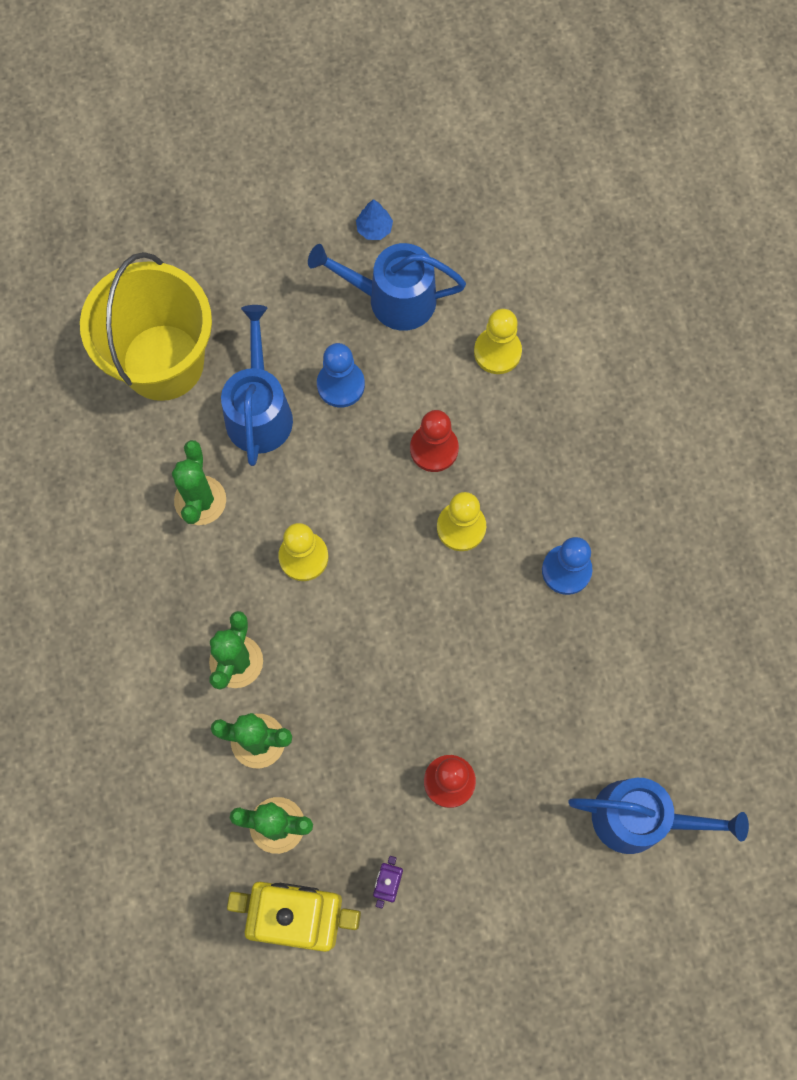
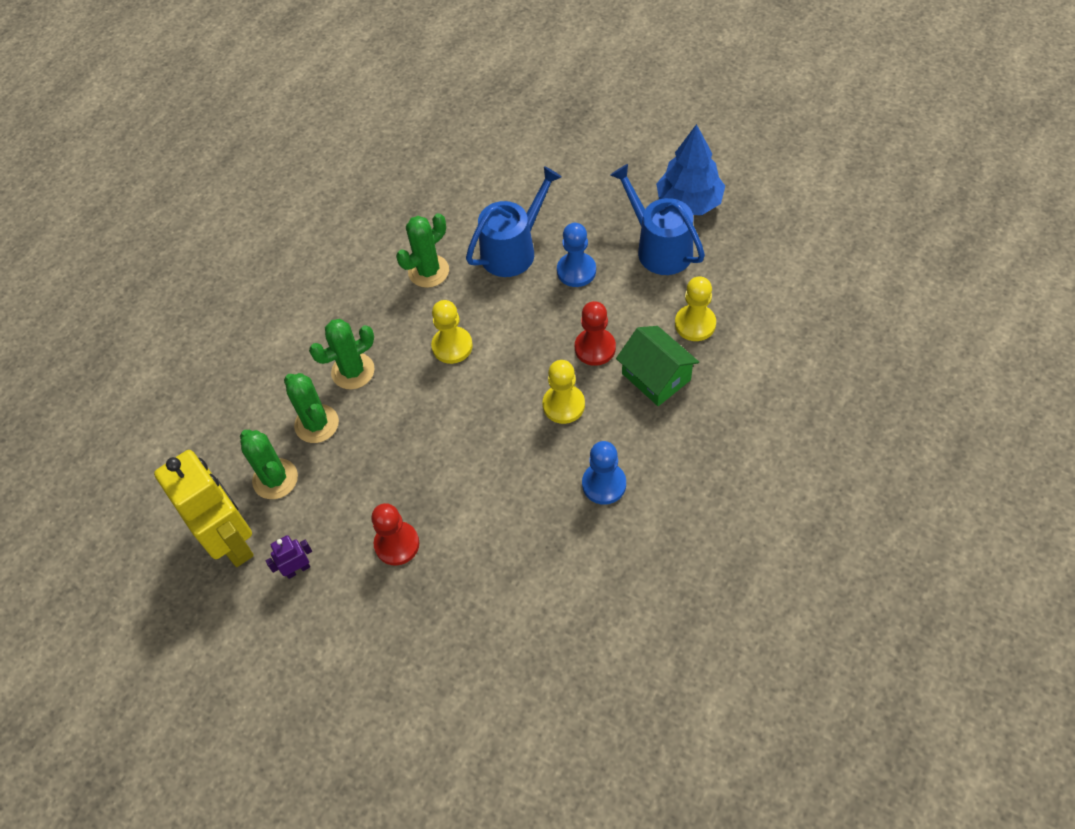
camera: 50 degrees right, 15 degrees down
(163, 362) = (488, 186): yellow bucket -> none
(374, 228) = (689, 202): blue tree -> blue tree, size x2.22
(513, 432) = (656, 377): none -> green house
(639, 818) = (489, 677): blue watering can -> none

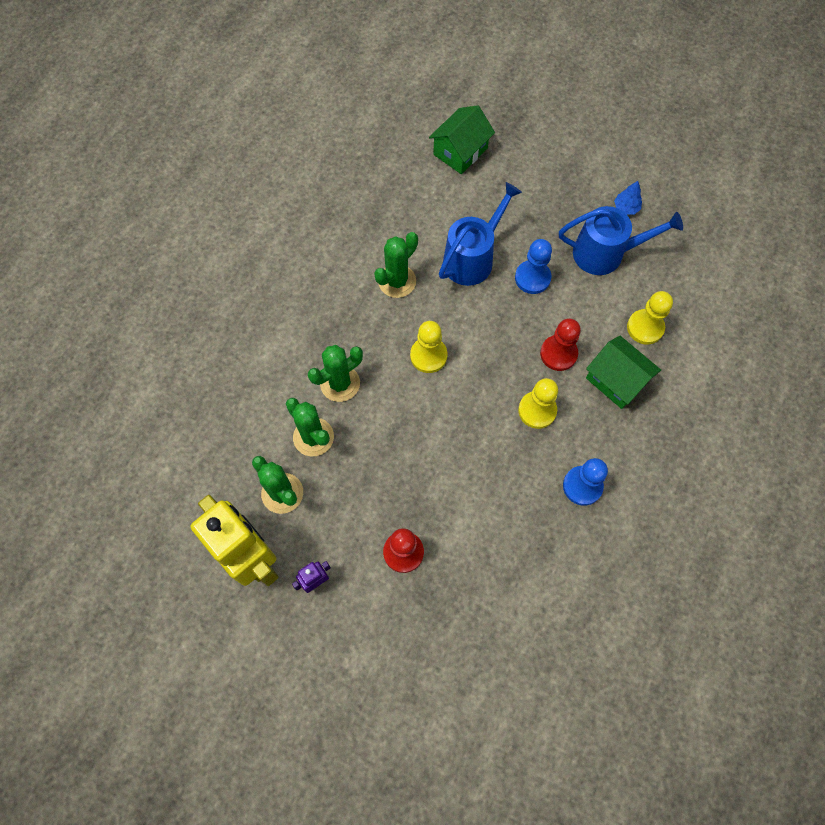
camera: 10 degrees left, 10 degrees up
(514, 144) = (460, 151): none -> green house
(659, 248) = (605, 253): blue watering can -> blue watering can turned 135 degrees clockwise
(689, 202) = (626, 208): blue tree -> blue tree, size x0.45

